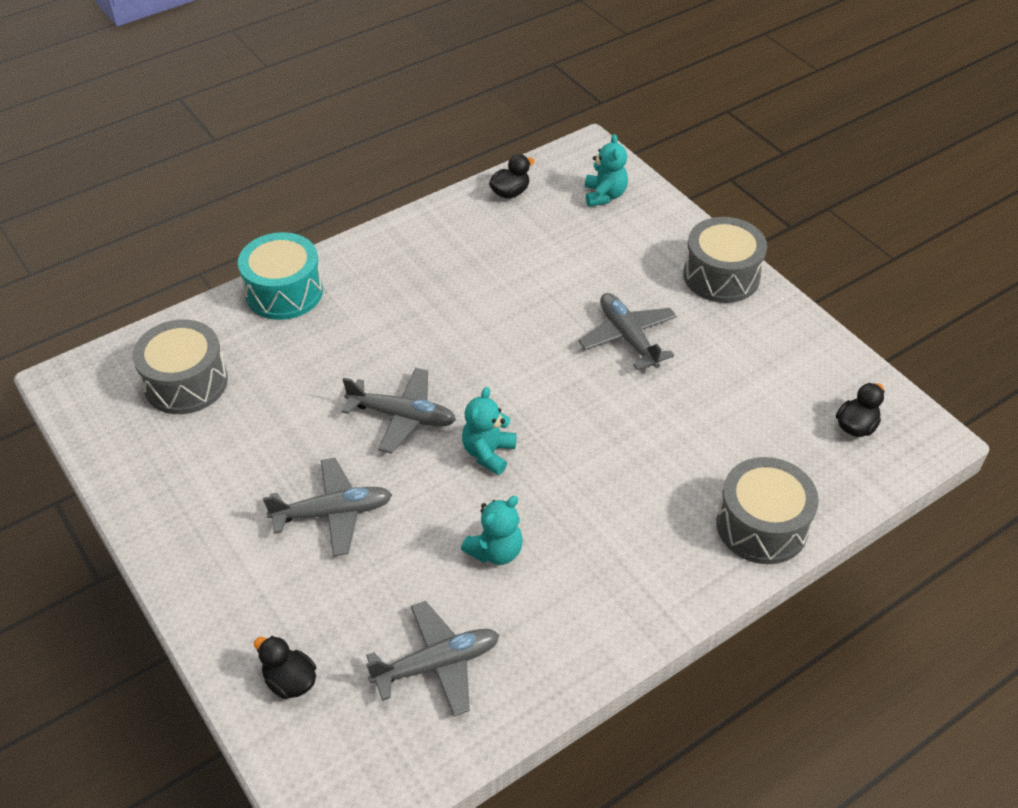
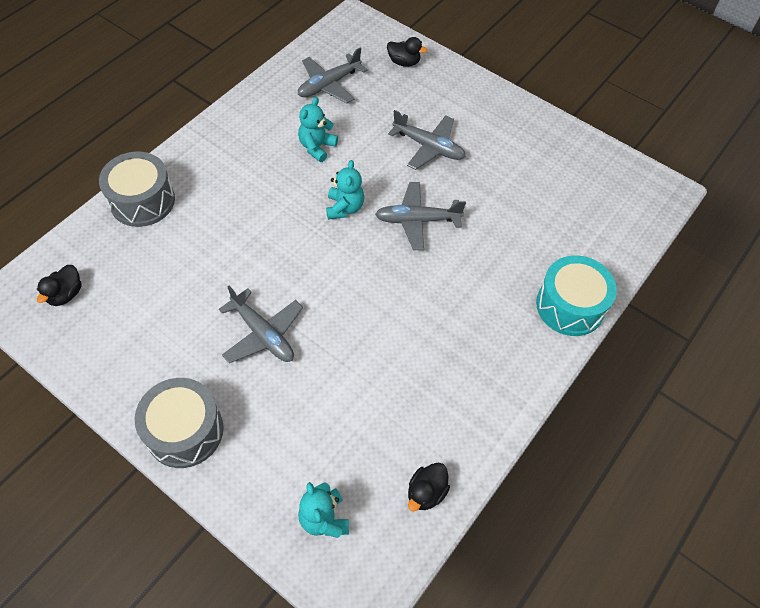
camera: 160 degrees right, 10 degrees up
(186, 382) = (585, 209): grey drum -> none
(333, 513) = (429, 147): grey plane -> grey plane turned 120 degrees counterclockwise

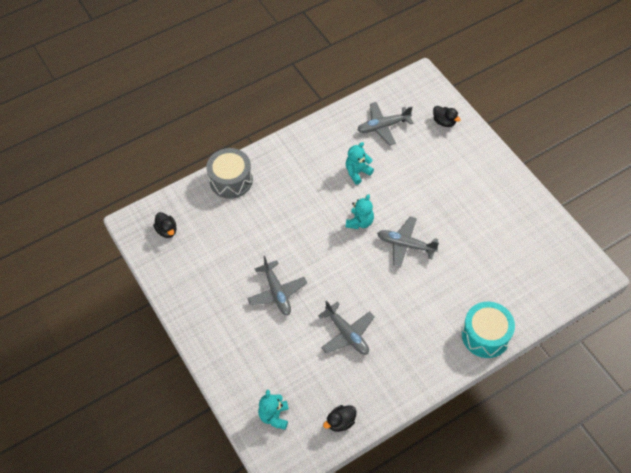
camera: 25 degrees right, 0 degrees up
(66, 294) = (167, 230): black duck -> black duck turned 75 degrees counterclockwise
(185, 431) = (211, 338): grey drum -> none
(429, 147) = (436, 193): grey plane -> grey plane (347, 334)

